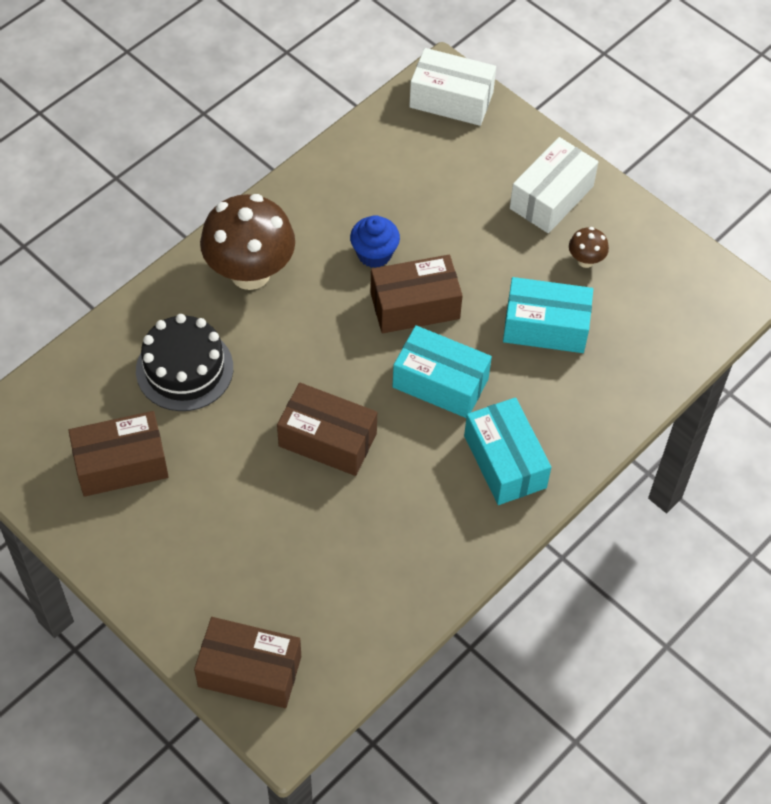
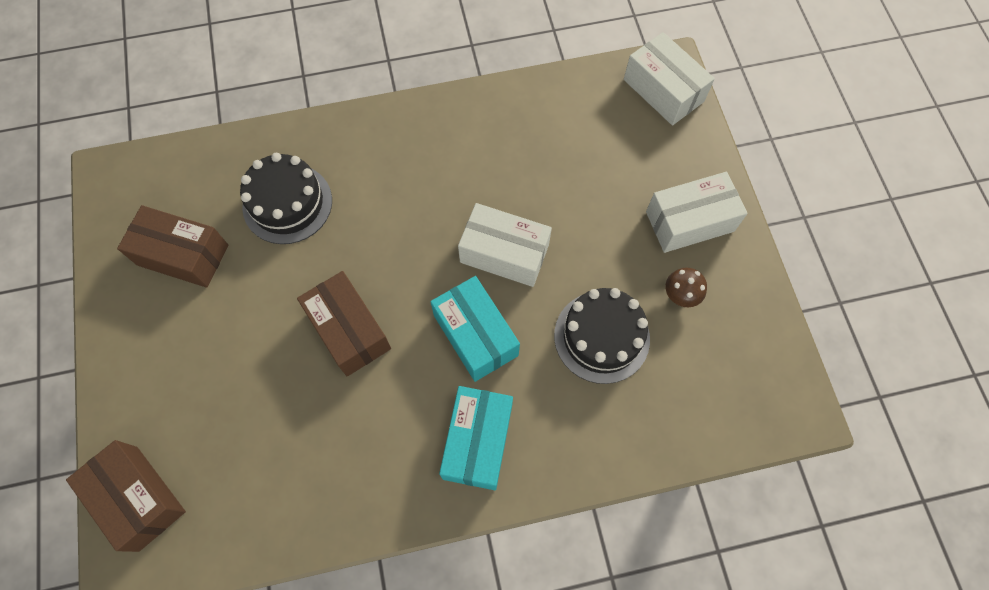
camera: 35 degrees right, 10 degrees up
(250, 273) = (395, 151): brown mushroom -> none
(374, 254) = (504, 190): blue cupcake -> none
(415, 306) = (504, 253): brown box -> white box
(545, 326) = (601, 337): turquoise box -> black cake

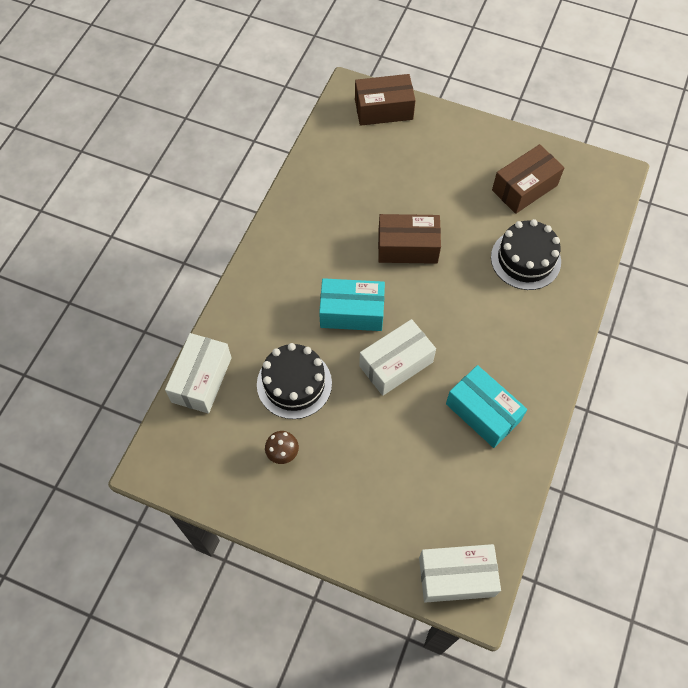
camera: 125 degrees right, 5 degrees down
(478, 442) = (286, 274): turquoise box -> turquoise box (482, 412)
(689, 221) = (330, 504): white box -> white box (201, 379)

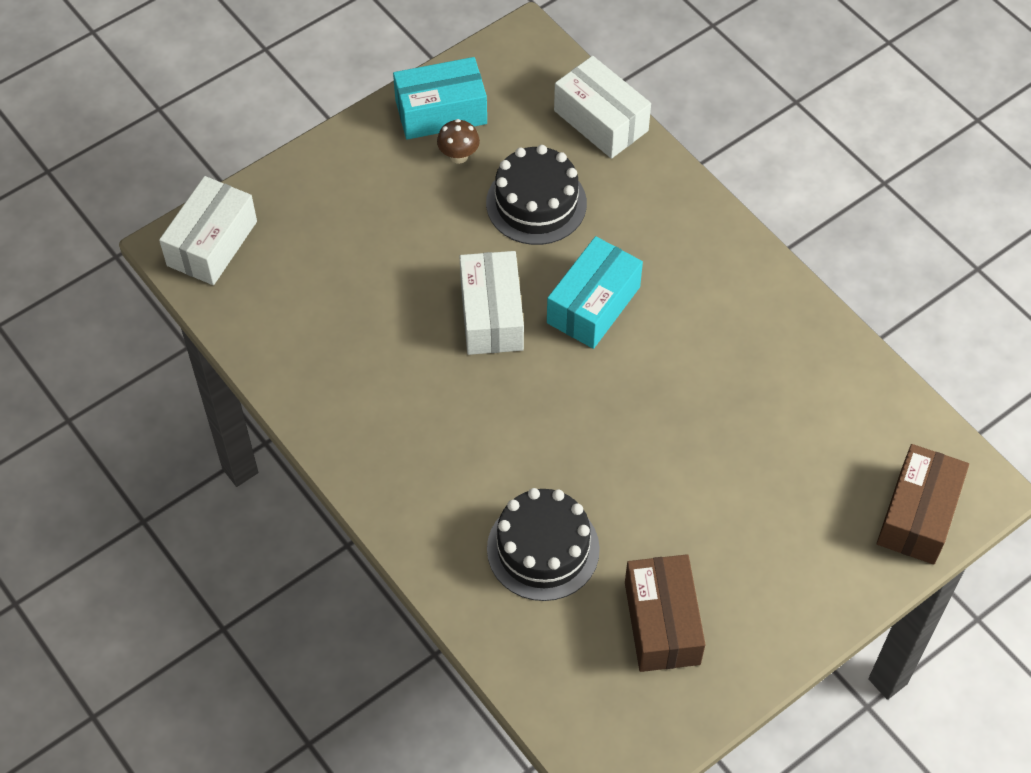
camera: 120 degrees right, 5 degrees down
(407, 247) = (651, 416): brown box -> none
(482, 412) = (367, 371): turquoise box -> turquoise box (441, 112)

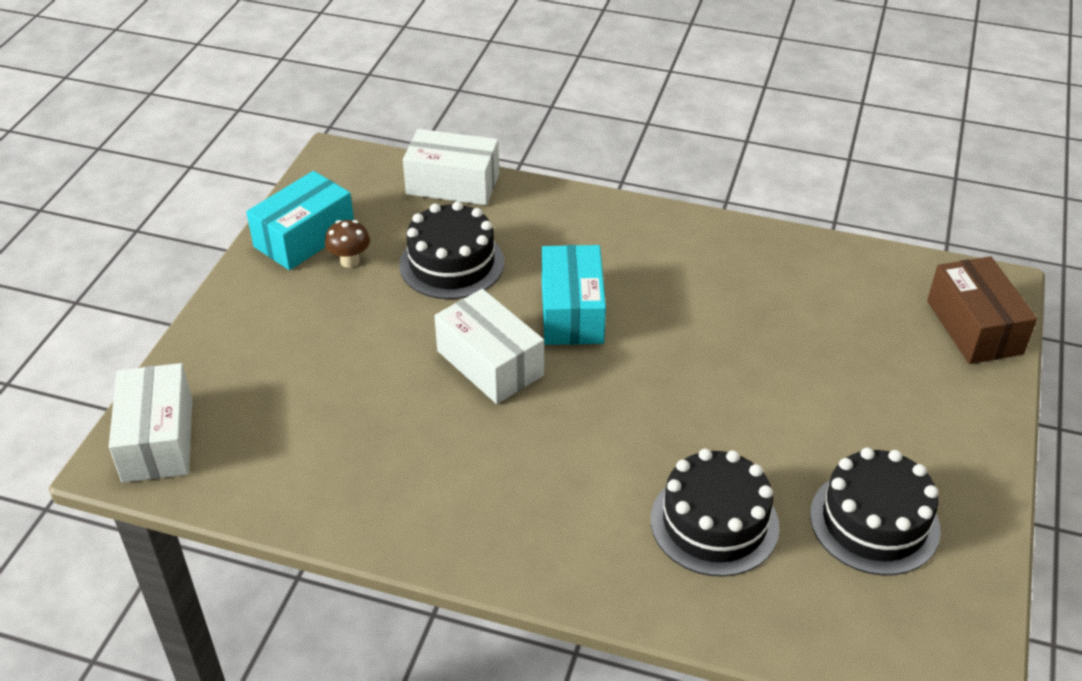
camera: 35 degrees left, 15 degrees down
(662, 623) = (874, 522): brown box -> black cake

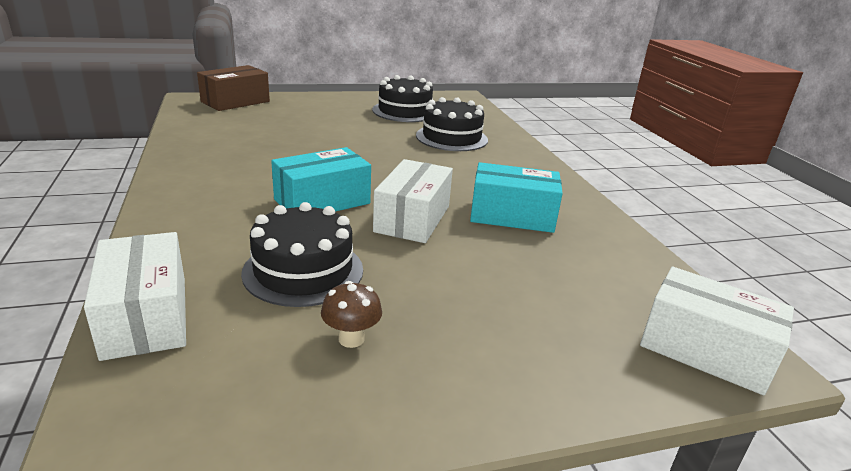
camera: 125 degrees left, 15 degrees down
(157, 439) = (705, 350): white box -> white box turned 75 degrees clockwise
(304, 237) = (334, 400): turquoise box -> turquoise box (512, 215)

